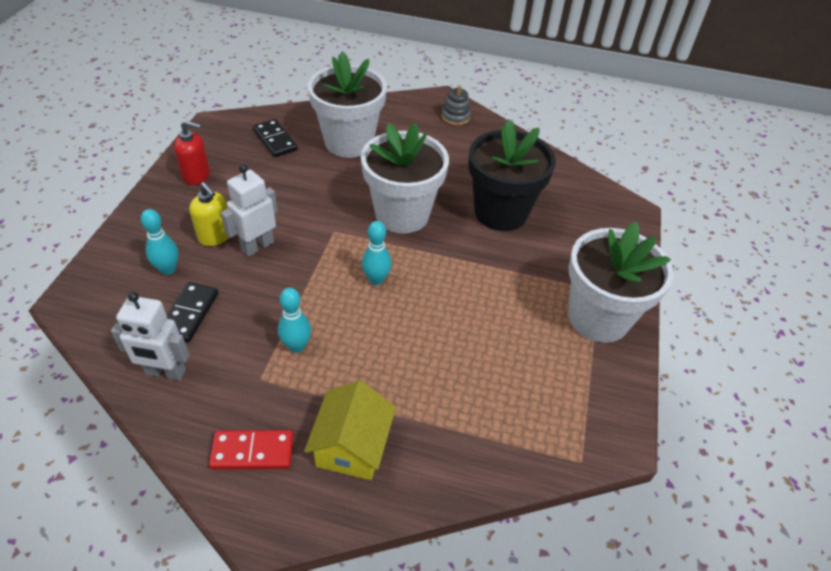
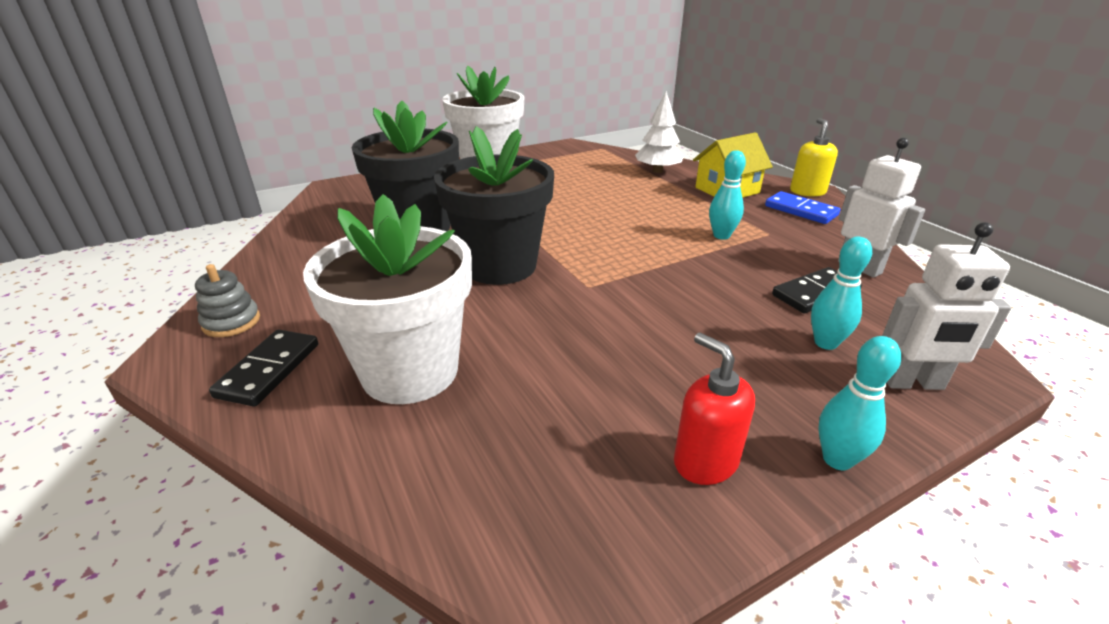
camera: 130 degrees left, 15 degrees down
(215, 236) = (737, 349): yellow soap dispenser -> yellow soap dispenser (807, 191)
(252, 452) = (801, 210): red domino -> blue domino
(257, 246) = (691, 313): white robot -> white robot (913, 383)
(275, 140) = (502, 449): black domino -> black domino (269, 370)
(376, 279) = (602, 239): turquoise bowling pin -> turquoise bowling pin (837, 459)
(402, 214) = (500, 266): white flower pot -> black flower pot
(458, 441) = (657, 171): none -> white tree

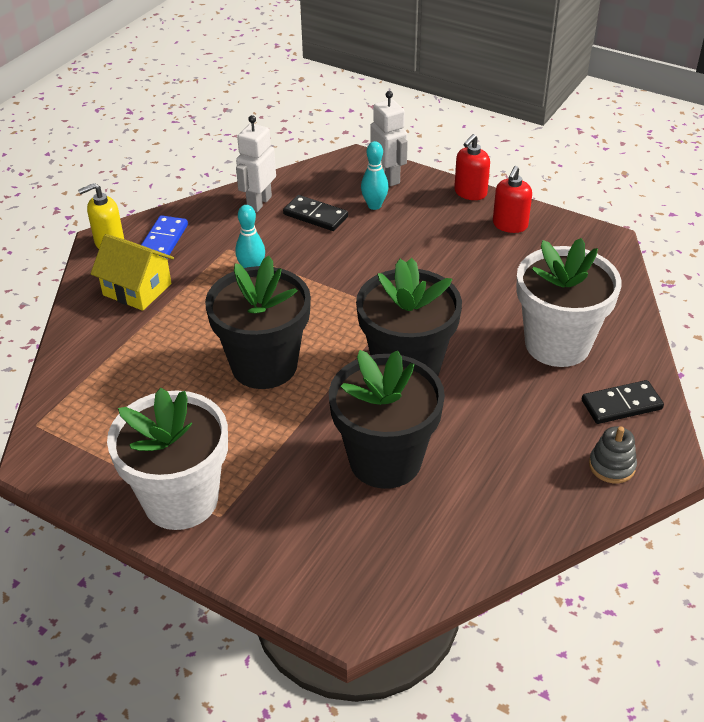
camera: 120 degrees left, 10 degrees up
(579, 212) = (264, 365): none -> black flower pot
(657, 171) = (104, 350): white tree -> none
(837, 459) = (470, 193): turquoise bowling pin -> red soap dispenser

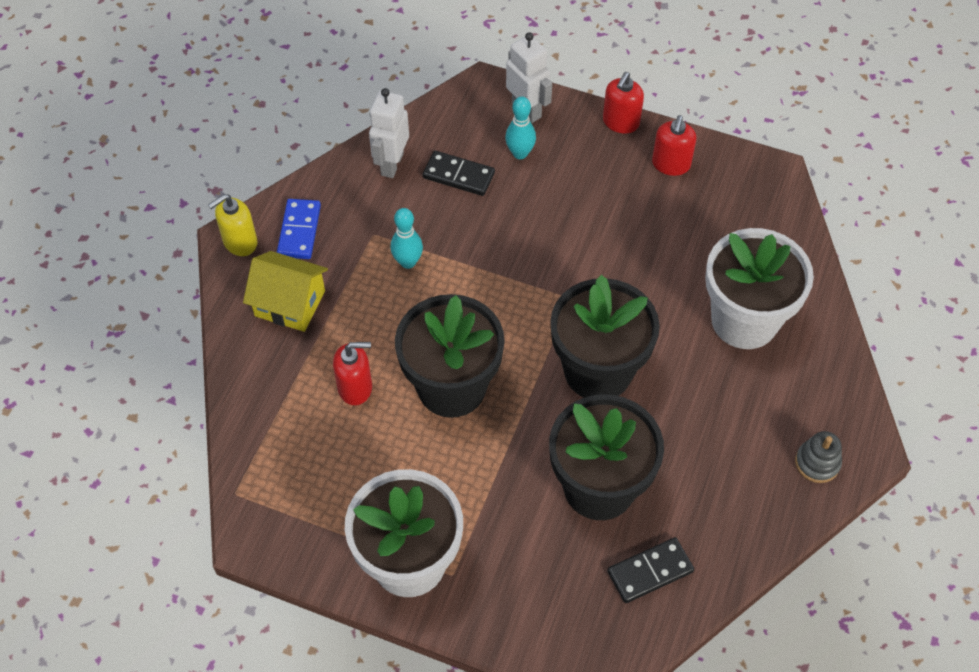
camera: 10 degrees left, 15 degrees up
(175, 356) = (355, 387): none -> red soap dispenser
(621, 404) = (817, 388): black domino -> black domino (650, 571)

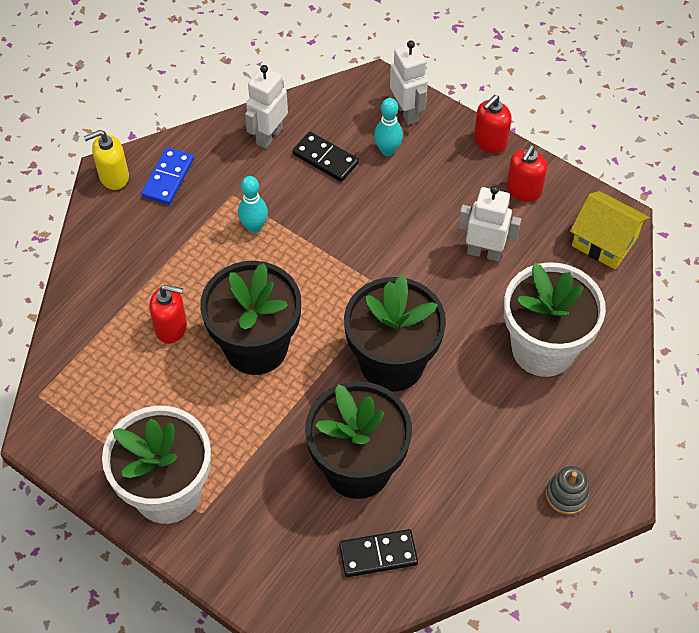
camera: 15 degrees right, 0 degrees up
(290, 303) = (139, 240): yellow house -> yellow house (604, 242)
(653, 236) = (484, 252): none -> white robot

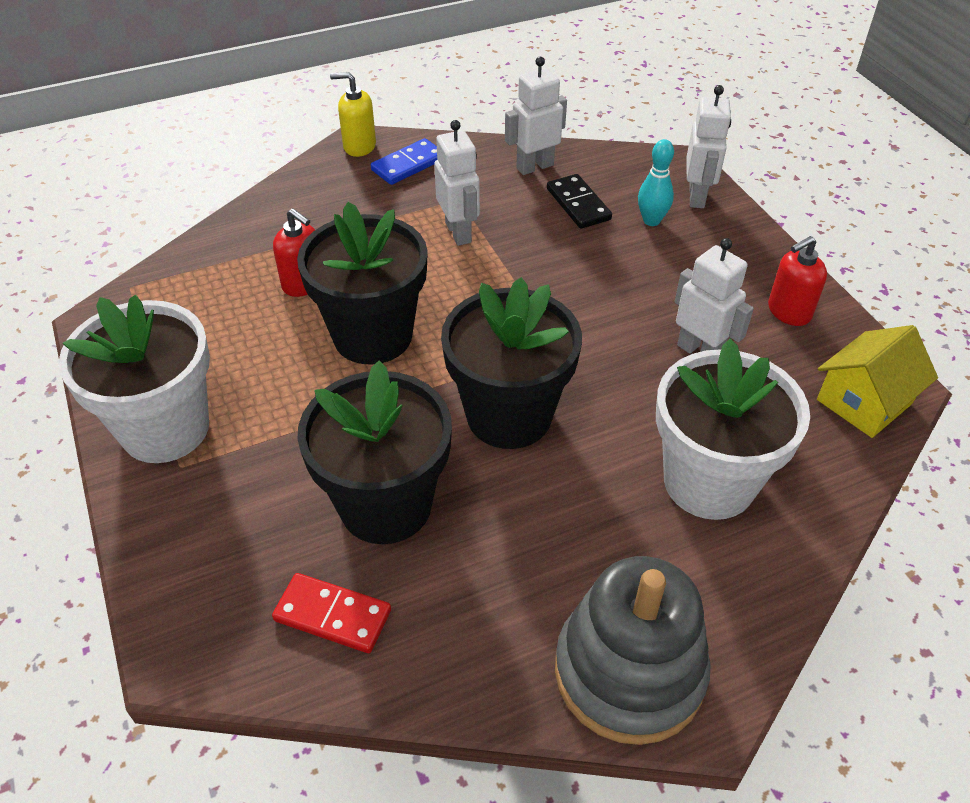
camera: 30 degrees right, 10 degrees down
(254, 227) = (459, 232): turquoise bowling pin -> white robot
(378, 554) = (333, 615): black domino -> red domino
(490, 141) = (776, 253): red soap dispenser -> none
(566, 495) = (629, 672): grey stacking toy -> grey stacking toy, size x2.26
(604, 242) = (864, 401): yellow house -> yellow house turned 75 degrees clockwise

